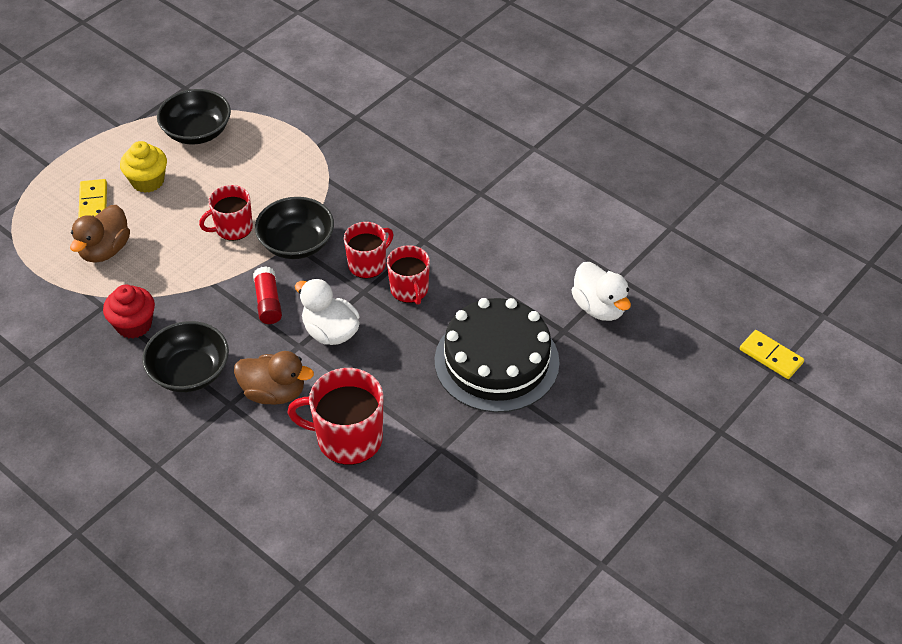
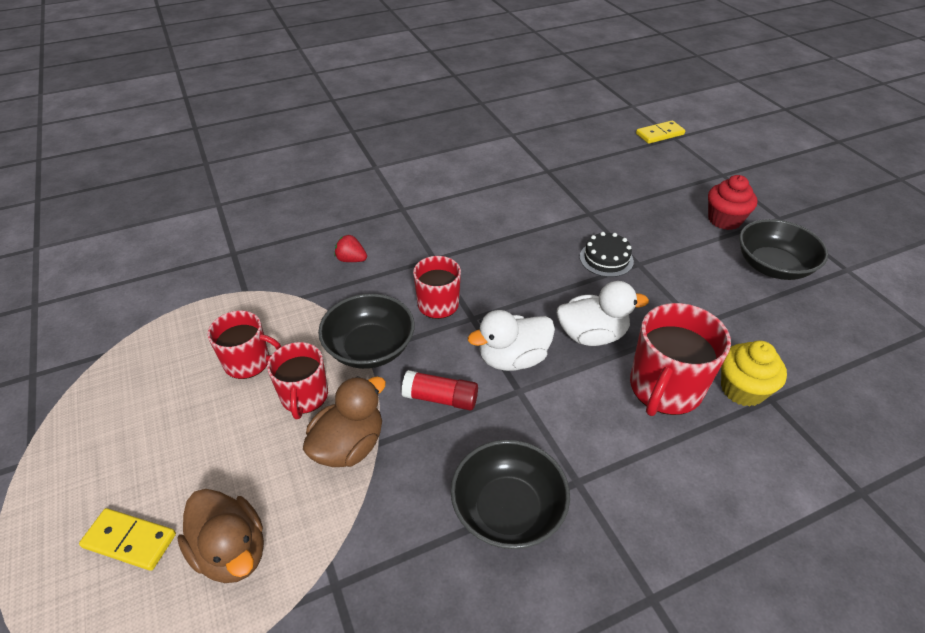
camera: 65 degrees left, 5 degrees down
(134, 325) = (393, 554): red cupcake -> red cupcake (724, 220)
(148, 181) = (151, 461): yellow cupcake -> yellow cupcake (742, 389)
(197, 132) = (119, 385): black bowl -> black bowl (773, 266)
(274, 392) = (577, 433): brown duck -> brown duck (349, 446)
(390, 189) = (351, 259): none -> red strawberry
(409, 290) = (490, 285): red mug -> red mug (248, 362)
(496, 361) = (606, 259): black cake -> black cake, size x0.45
(599, 307) = (574, 189): white duck -> white duck (592, 335)

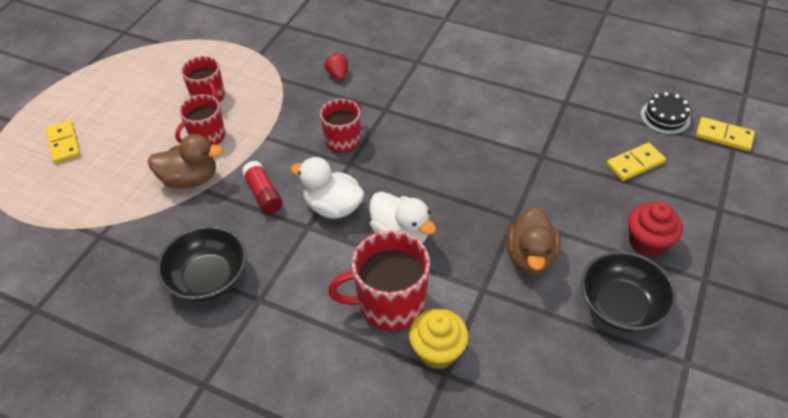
camera: 50 degrees right, 5 degrees up
(232, 551) = (87, 183): brown duck -> brown duck (530, 257)
(370, 348) = (271, 136): black bowl -> none
(606, 259) = (496, 196): black cake -> black cake (665, 117)
(645, 180) = (635, 164): none -> yellow domino

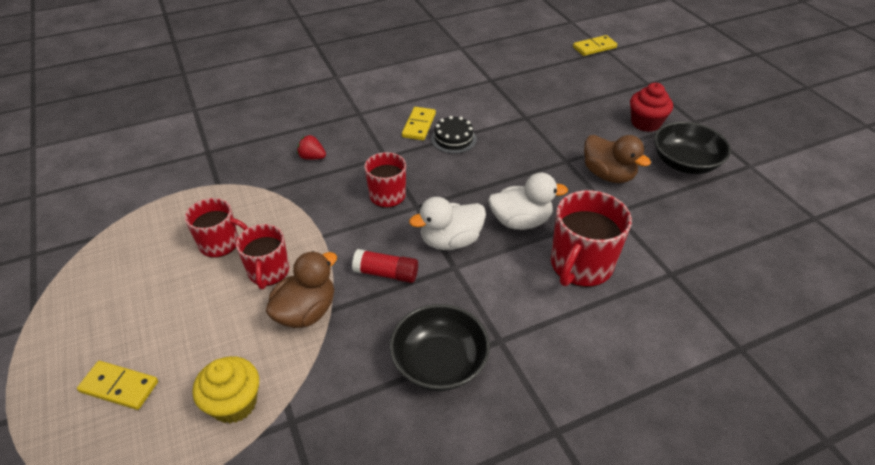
camera: 50 degrees left, 5 degrees down
(437, 351) = (647, 266): yellow cupcake -> yellow cupcake (234, 403)
(635, 164) = (577, 88): yellow domino -> yellow domino (419, 125)
(665, 117) = (553, 55): black cake -> black cake (453, 139)

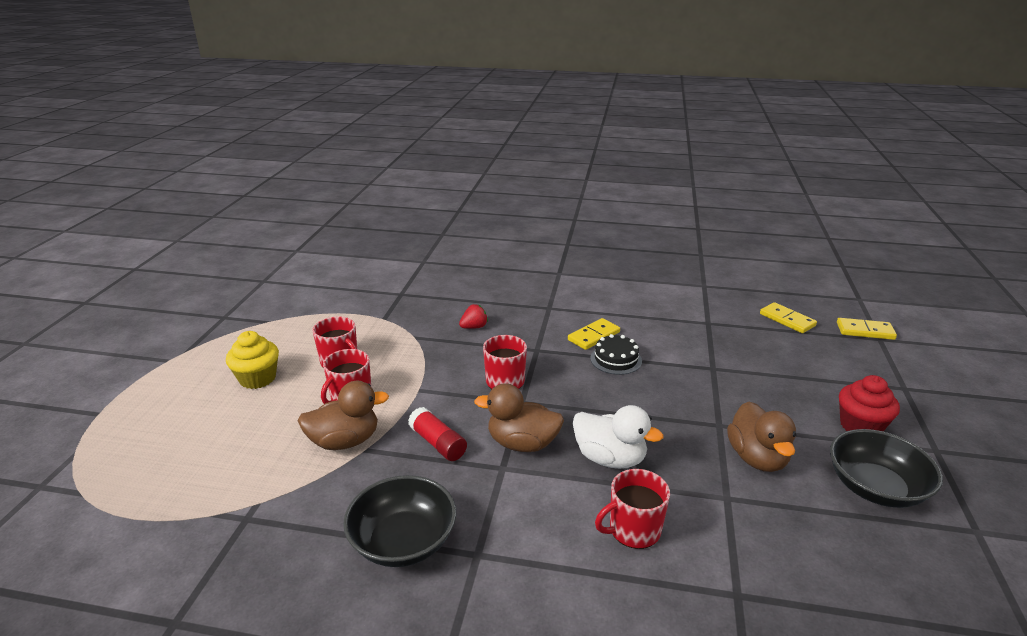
camera: 35 degrees right, 15 degrees down
(119, 386) = (175, 427): yellow domino -> yellow domino (787, 320)
(234, 403) = (225, 481): yellow cupcake -> yellow cupcake (257, 378)
(312, 157) = (474, 327): red strawberry -> red strawberry turned 90 degrees clockwise
(450, 241) = (522, 443): white duck -> brown duck
(580, 265) = (633, 530): red mug -> red mug, size x0.64

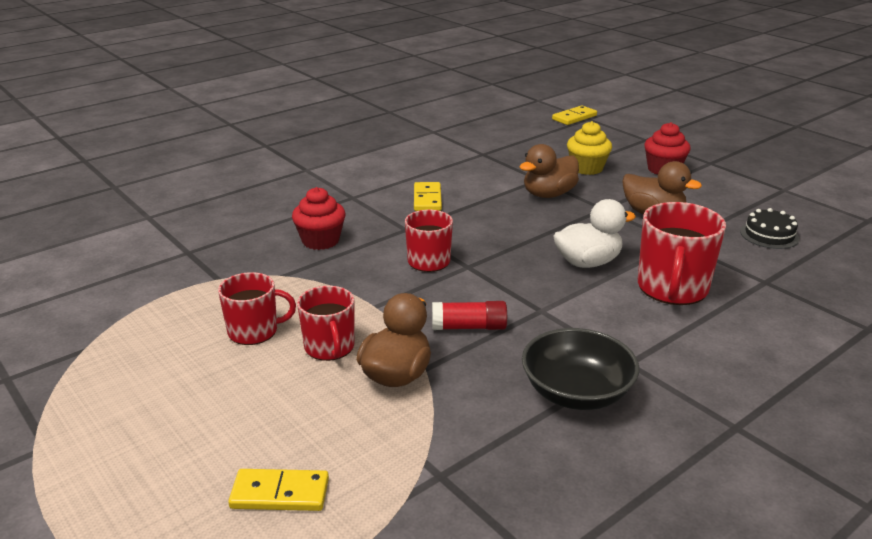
camera: 50 degrees left, 0 degrees up
(257, 378) = (196, 394): yellow cupcake -> yellow cupcake (587, 168)
(474, 327) = (320, 241): red strawberry -> red cupcake
(522, 443) = (523, 289): brown duck -> brown duck (548, 194)
(616, 359) = (473, 205): black cake -> black cake (769, 235)
(633, 530) = (672, 288): red mug -> red mug, size x1.55
(787, 320) = (524, 130): yellow domino -> yellow domino (280, 493)
(875, 488) = (721, 195): black bowl -> none

